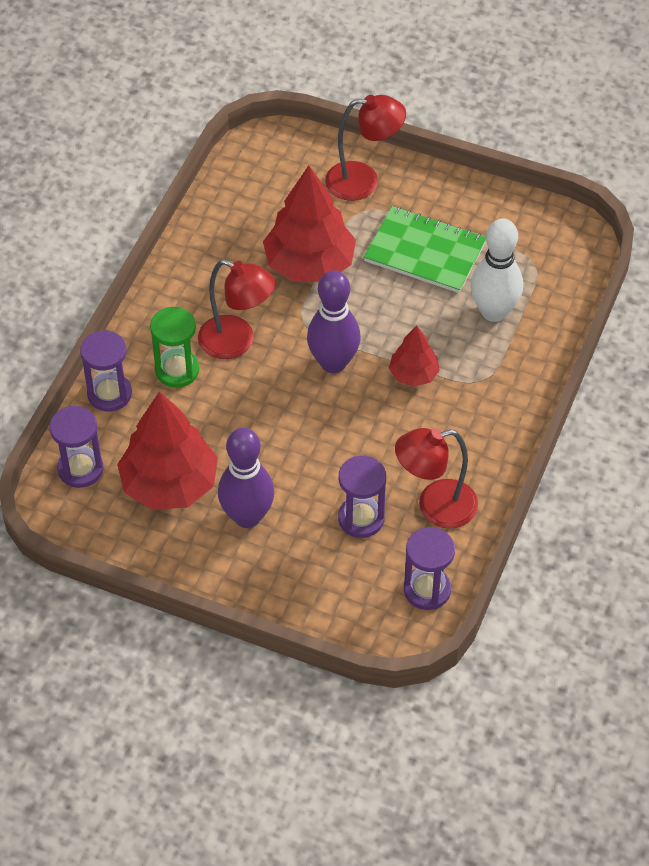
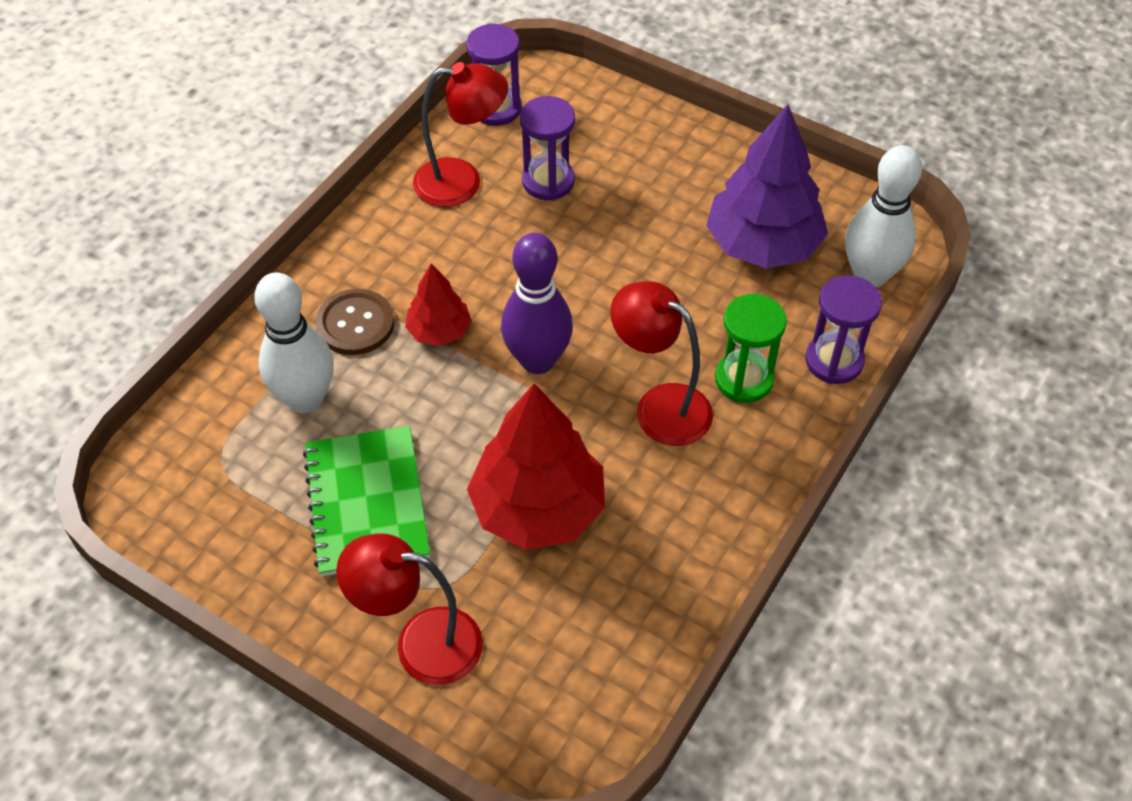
camera: 170 degrees left, 0 degrees up
(80, 469) = (869, 275): purple hourglass -> white bowling pin
(169, 484) = (763, 245): red tree -> purple tree
(247, 516) = (676, 200): purple bowling pin -> none
(425, 252) = (367, 502): green notebook -> green notebook turned 45 degrees clockwise
(479, 371) = (355, 324): none -> brown button

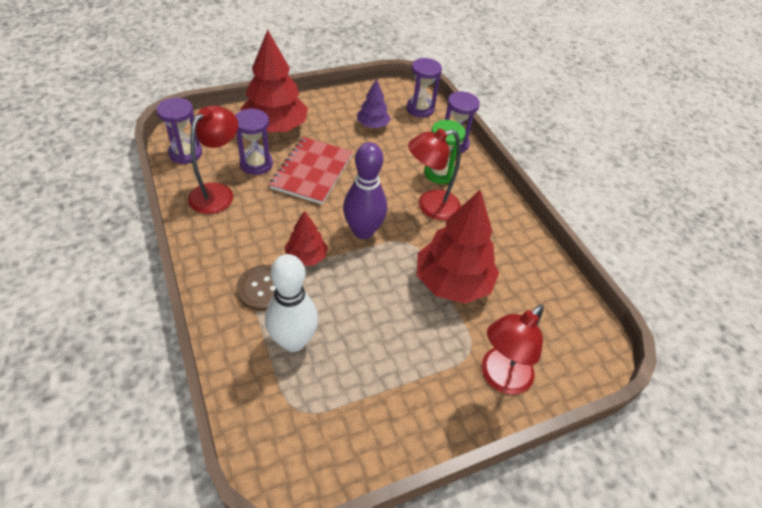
camera: 60 degrees left, 5 degrees down
(367, 502) = (391, 352): green notebook -> none
(593, 242) = (312, 172): none -> red notebook
(638, 152) = (275, 127): none -> red tree
(763, 245) = (372, 125): purple tree -> purple tree, size x0.53
(869, 275) = (420, 109): white bowling pin -> purple hourglass

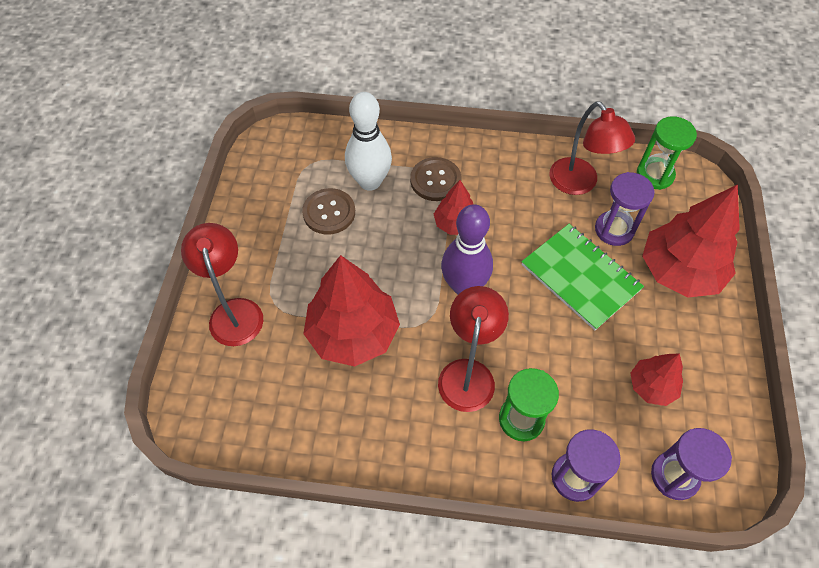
camera: 125 degrees right, 10 degrees up
(185, 153) = (655, 175): purple hourglass -> green hourglass
(312, 172) = (580, 277): red notebook -> green notebook
(350, 358) = (329, 212): none -> brown button
(372, 125) = (652, 386): purple tree -> red tree

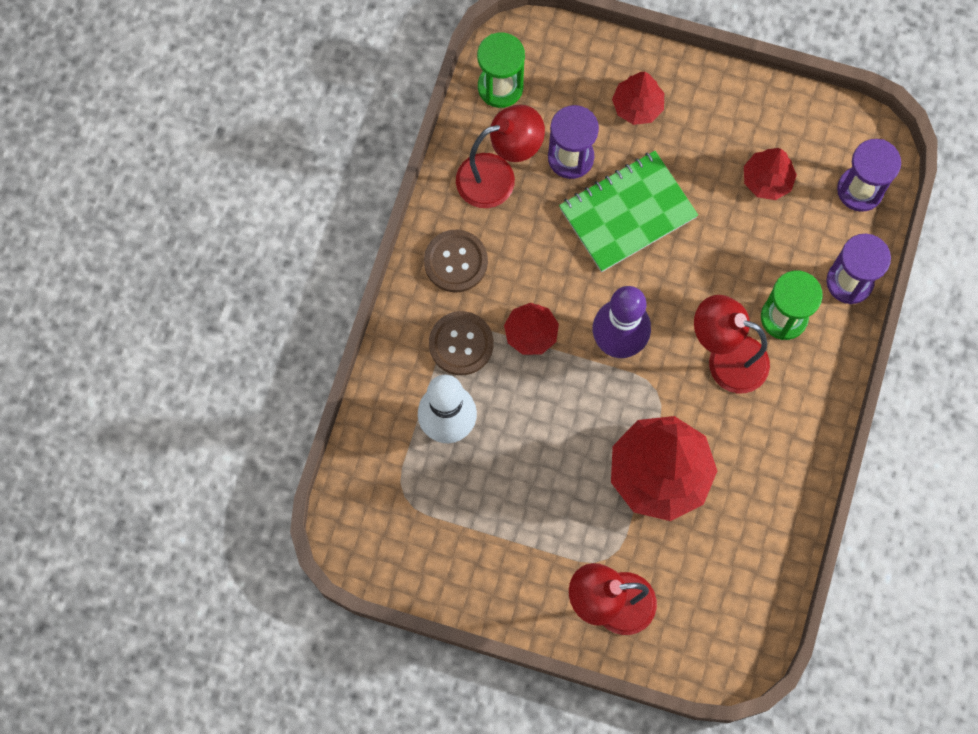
camera: 80 degrees left, 15 degrees up
(329, 212) = (487, 480): brown button -> brown button (455, 262)
(679, 271) = (637, 106): red tree -> red tree, size x0.53

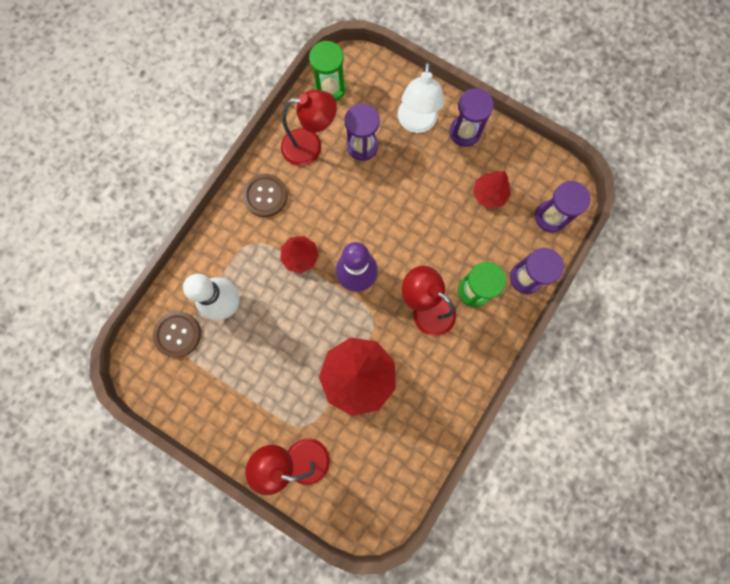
camera: 15 degrees right, 5 degrees up
(461, 344) = (252, 252): brown button -> brown button (177, 334)
(627, 213) = (389, 192): green notebook -> none
(637, 106) = (416, 123): red tree -> white lamp
(708, 102) = (464, 132): none -> purple hourglass

